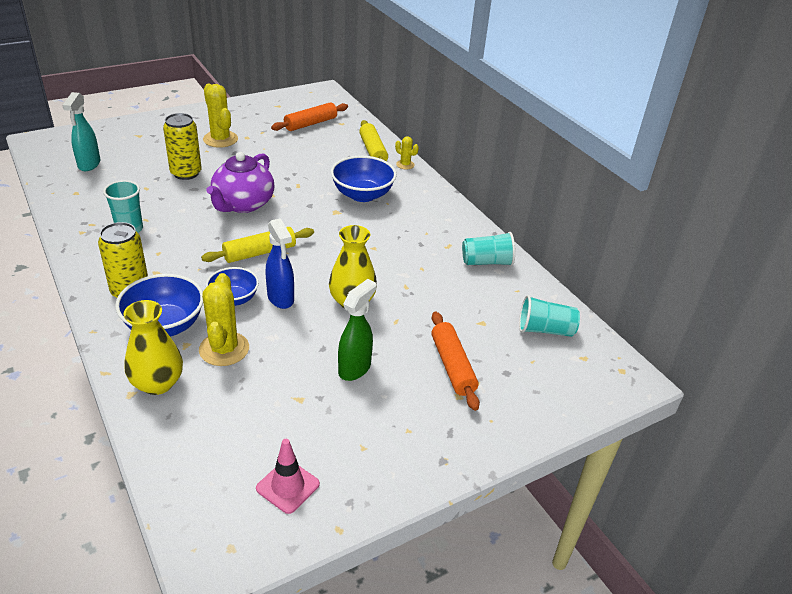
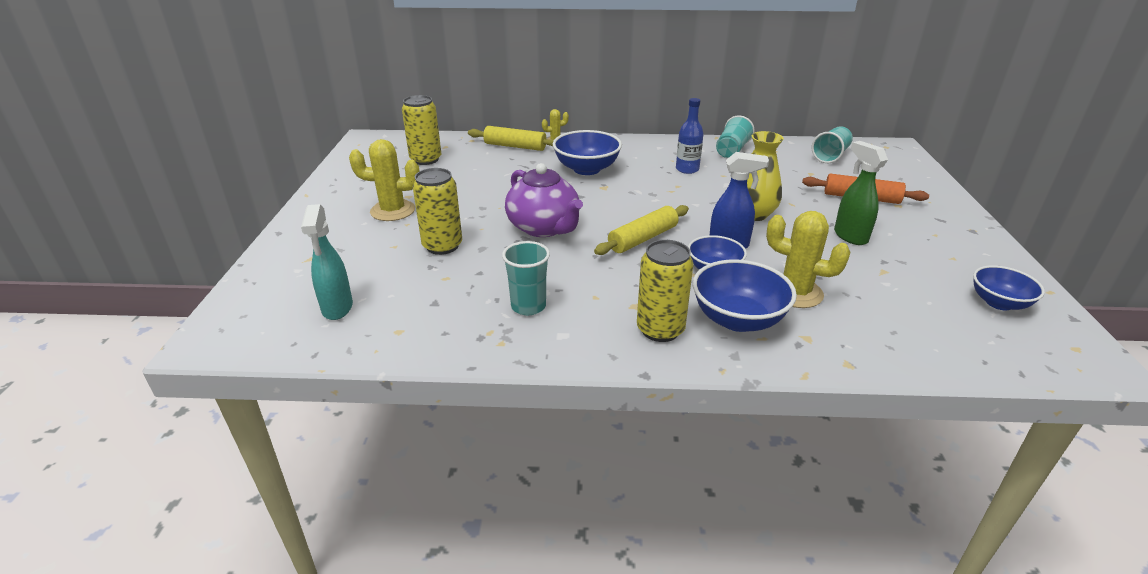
camera: 55 degrees left, 5 degrees down
(89, 165) = (337, 308): turquoise spray bottle -> turquoise spray bottle turned 45 degrees clockwise
(157, 383) = (836, 343): yellow vase -> none
(259, 252) = (643, 239): yellow rolling pin -> yellow rolling pin turned 45 degrees clockwise
(287, 486) = (999, 303): pink traffic cone -> blue bowl
(310, 124) = (425, 159): orange rolling pin -> yellow can
(414, 245) = (687, 169): none -> blue bottle

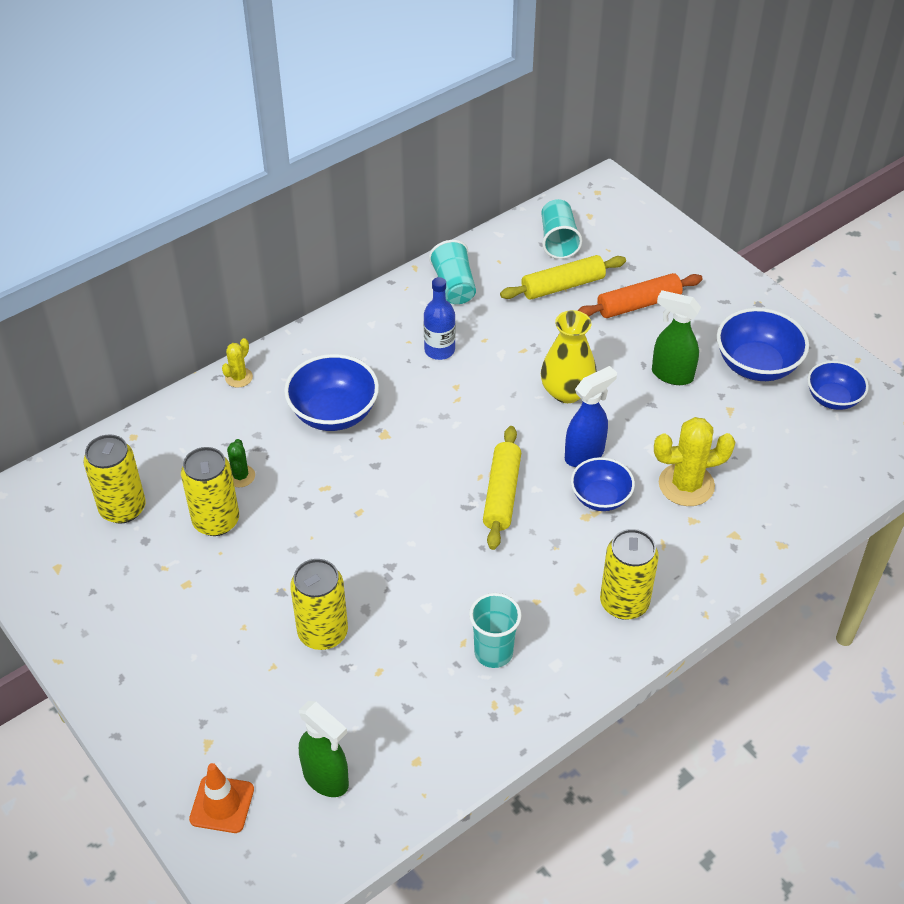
camera: 40 degrees left, 15 degrees up
(270, 287) = (222, 804): none -> orange traffic cone
(337, 308) = (326, 779): turquoise spray bottle -> green spray bottle
(392, 211) = (201, 618): yellow cactus -> none
(461, 181) = (216, 521): none -> yellow can
(500, 171) = (240, 476): none -> green cactus
(515, 146) = (203, 418): yellow rolling pin -> yellow rolling pin (562, 286)
(544, 228) = (393, 539): purple teapot -> none
(738, 319) = (670, 549): blue bowl -> blue bowl (756, 365)

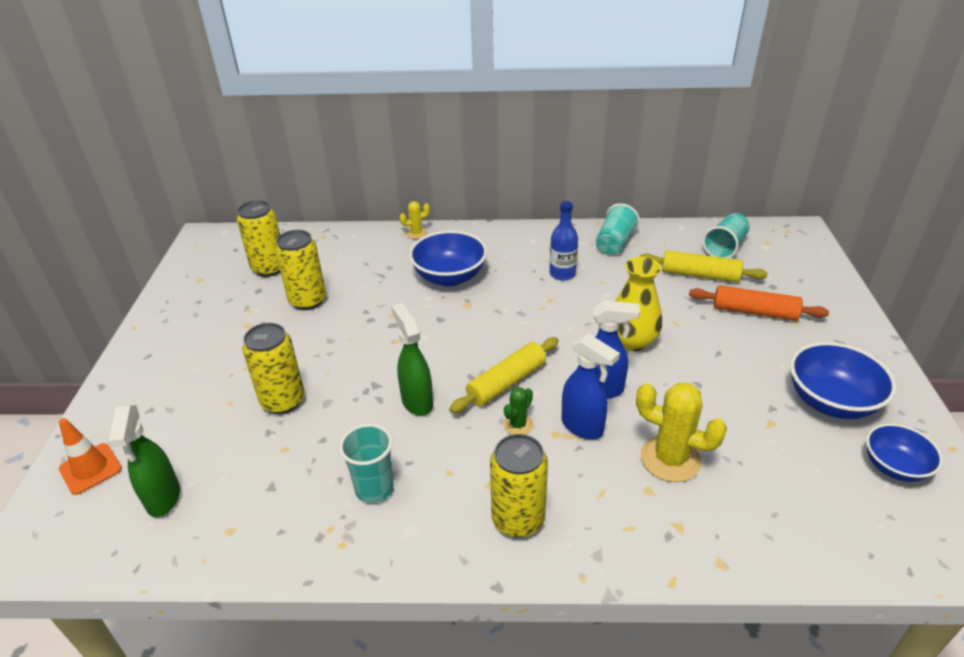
camera: 40 degrees right, 10 degrees down
(240, 476) = (352, 284): green cactus -> green cactus (518, 425)
(600, 497) = (582, 427): blue bowl -> blue spray bottle
(671, 375) = (737, 371): green spray bottle -> green spray bottle (417, 401)

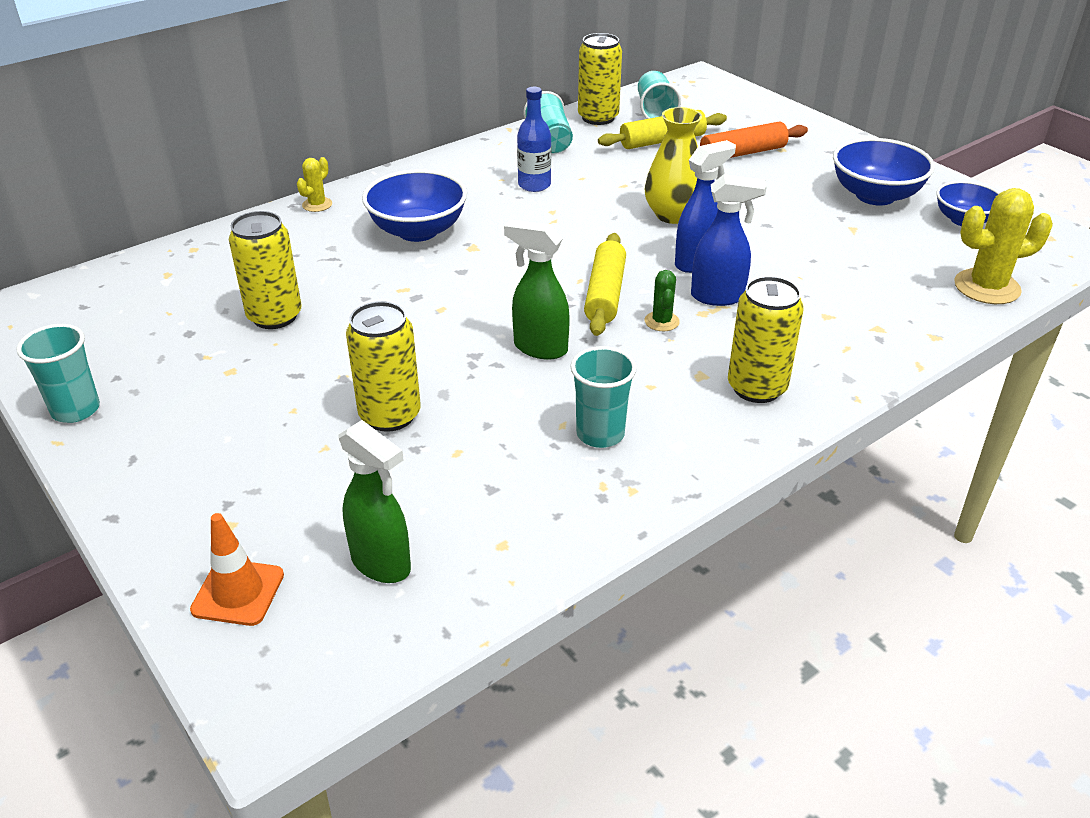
camera: 40 degrees left, 0 degrees up
(161, 312) = (76, 410): none -> turquoise cup
(269, 268) = (169, 306): yellow can -> yellow can (598, 118)
(670, 459) = (815, 287): yellow cactus -> yellow cactus (987, 287)

